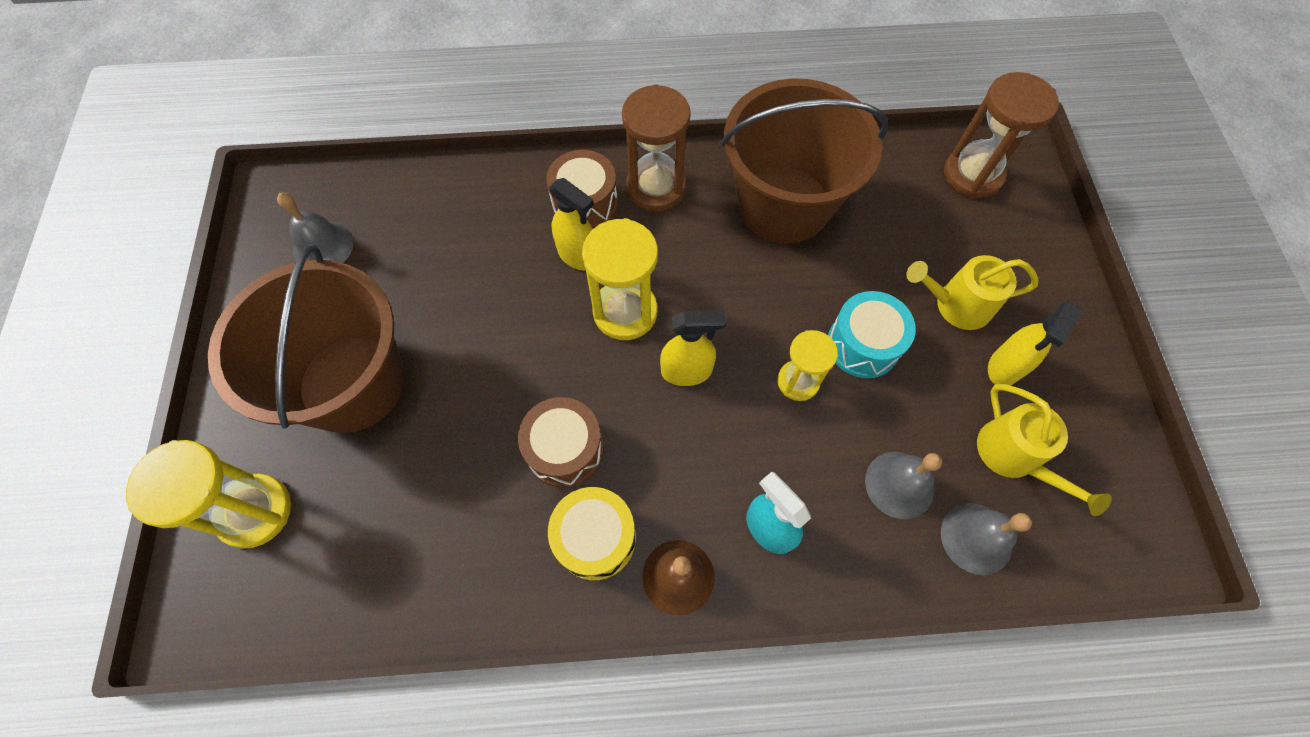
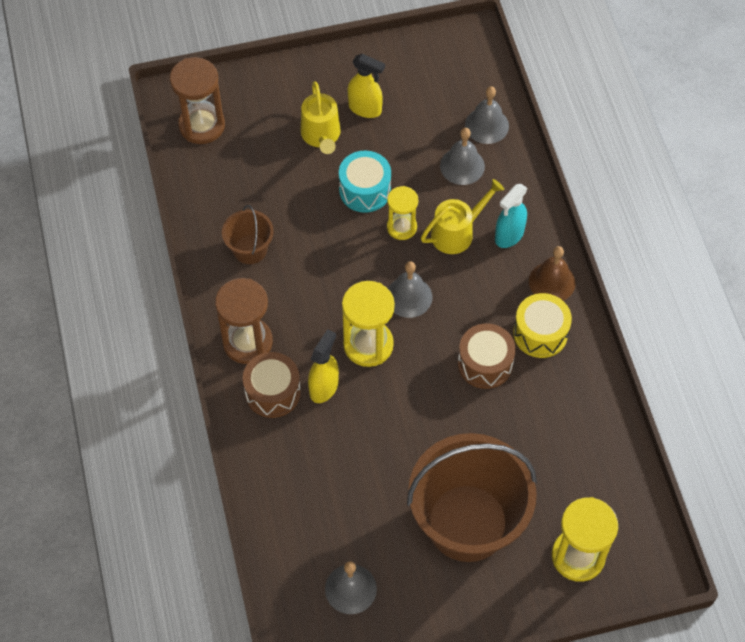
camera: 100 degrees left, 5 degrees down
(687, 371) = (409, 297): yellow spray bottle -> grey bell
(783, 204) = (250, 249): brown bucket -> brown bucket, size x0.46
(1013, 456) = (428, 105): yellow watering can -> yellow watering can (457, 233)

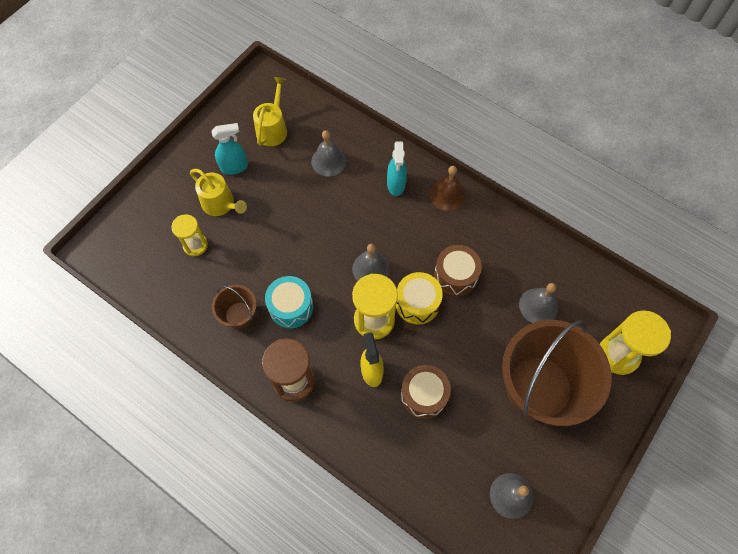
camera: 40 degrees left, 5 degrees up
(202, 125) = (131, 254): brown hourglass -> none
(272, 392) = (341, 402): brown drum -> brown drum (423, 395)
(365, 109) = (234, 167): yellow spray bottle -> turquoise spray bottle
(365, 190) = (281, 220): turquoise drum -> turquoise drum (291, 307)
(401, 227) = (326, 227): yellow hourglass -> yellow hourglass (195, 245)
(457, 233) = (363, 205): yellow watering can -> yellow watering can (273, 129)
(486, 125) = (321, 125): grey bell -> grey bell (538, 306)
(540, 333) = (469, 231): yellow drum -> yellow drum (417, 303)

